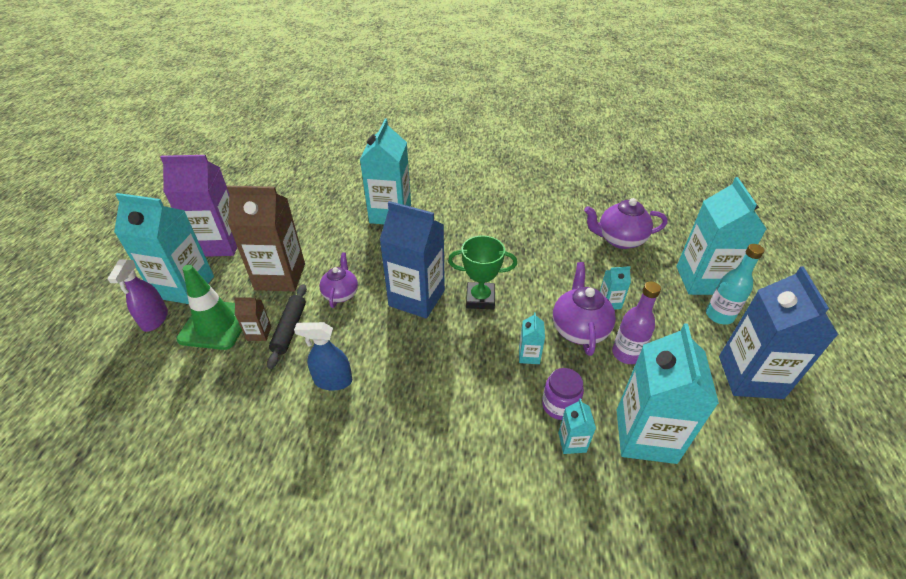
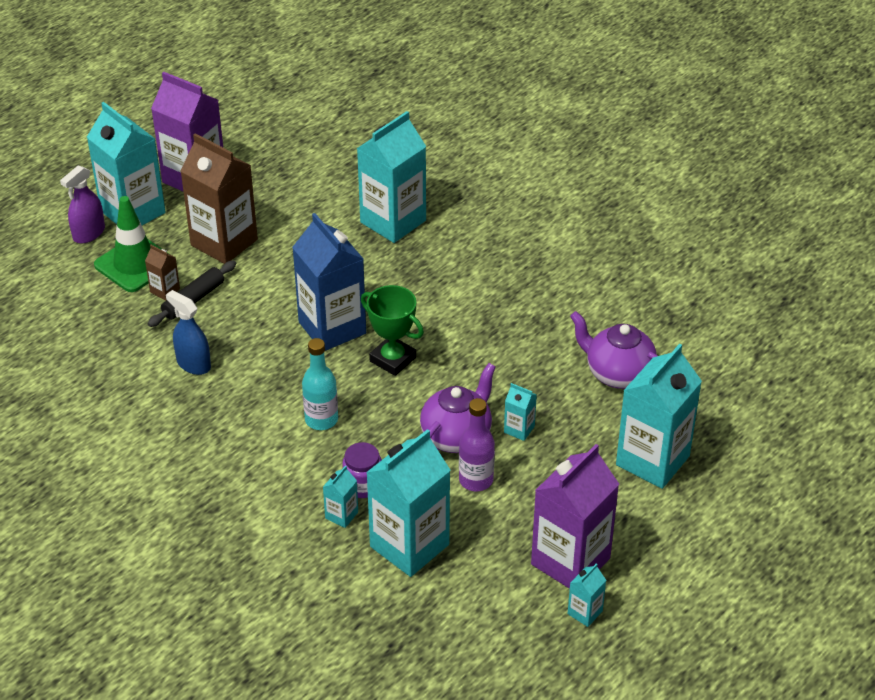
camera: 35 degrees right, 0 degrees up
(341, 294) = (265, 288): purple teapot -> none
(529, 355) = (382, 433): turquoise carton -> turquoise carton (585, 612)
(719, 315) = (620, 500): turquoise bottle -> turquoise bottle (321, 420)
(750, 377) = (570, 561): blue carton -> purple carton

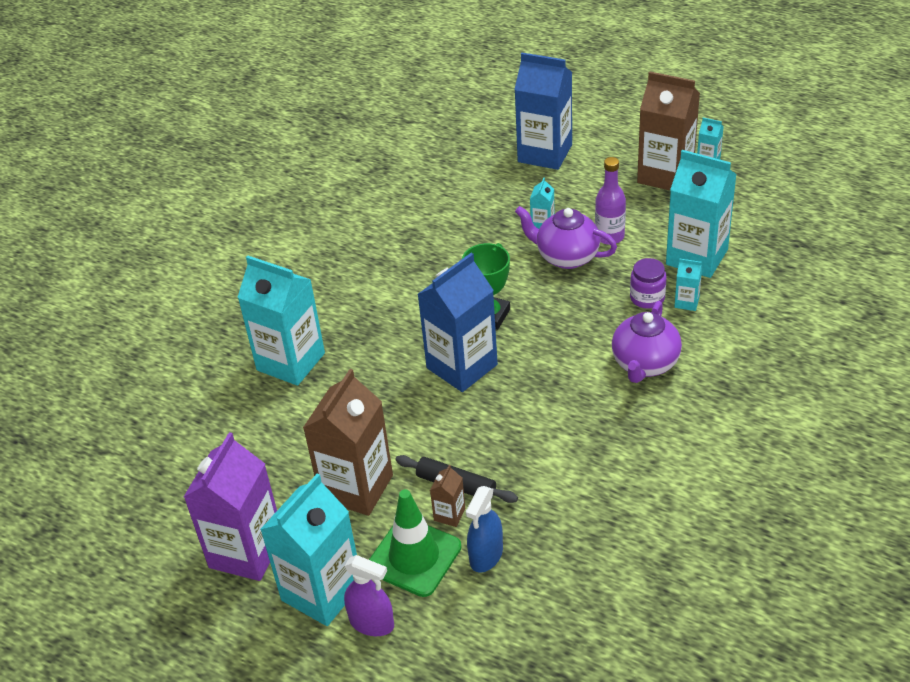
camera: 100 degrees left, 0 degrees up
(193, 364) = (550, 454): blue spray bottle -> blue spray bottle (486, 555)
(321, 420) = (584, 342): turquoise bottle -> none
(570, 561) = (665, 175): purple carton -> brown carton
(617, 374) = (456, 185): purple teapot -> purple teapot (645, 364)
(652, 460) = (545, 153): turquoise carton -> blue carton

